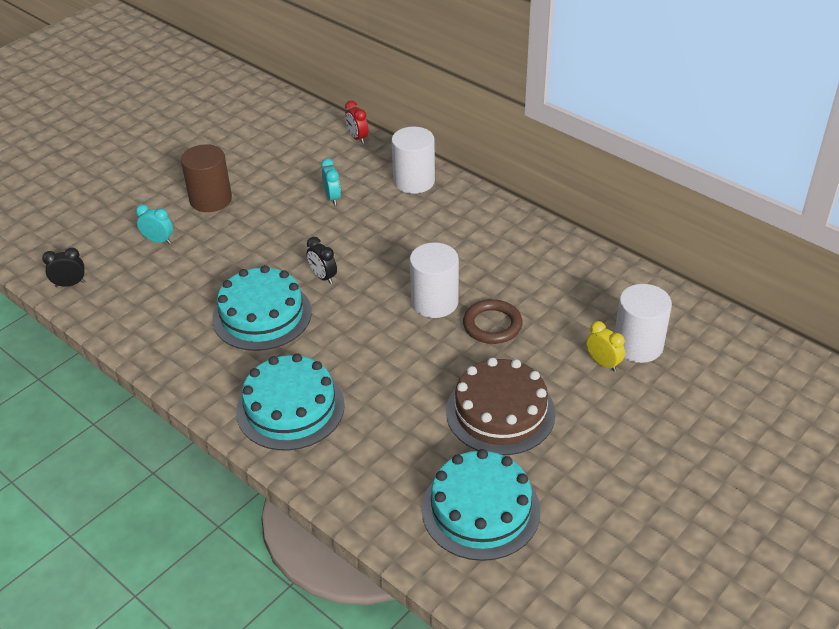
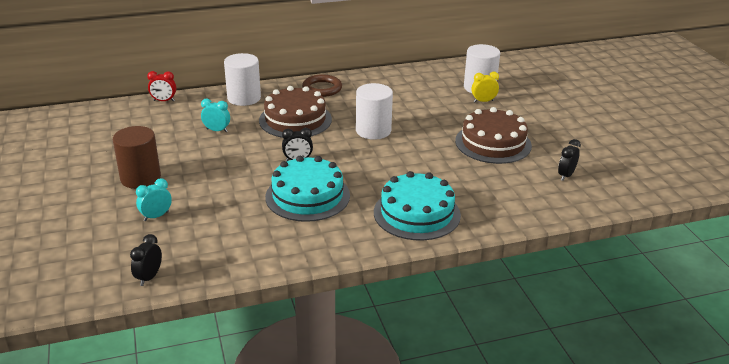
camera: 60 degrees left, 10 degrees down
(403, 236) = (295, 120): none -> brown cake
(480, 510) = (566, 175): turquoise cake -> black clock
(492, 325) = (416, 120): brown ring -> brown ring (322, 88)

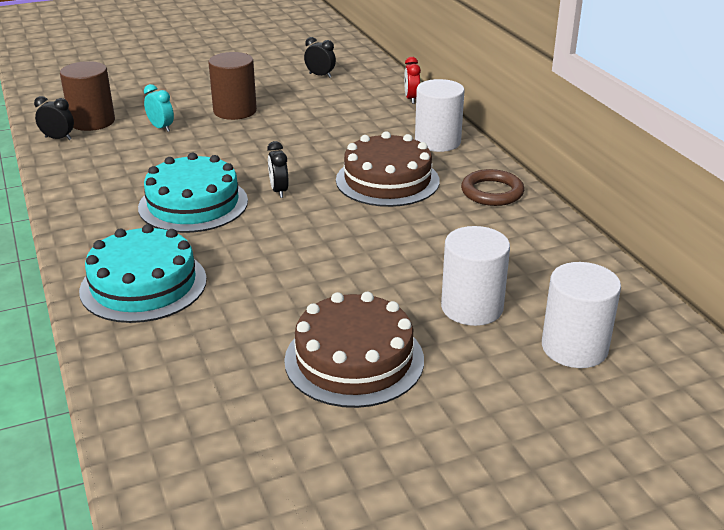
camera: 85 degrees right, 0 degrees up
(118, 258) = (92, 121): none -> brown cylinder
(217, 130) = (346, 135): turquoise clock -> none
(373, 131) = (371, 241): white cylinder -> white cylinder (472, 307)
(483, 101) = (516, 351): yellow clock -> none
(566, 175) = (246, 447): black clock -> black clock (320, 75)

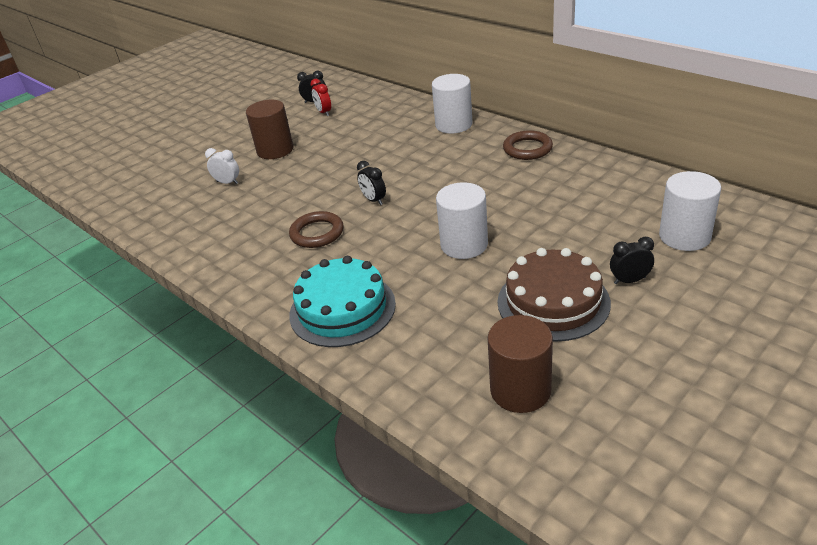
camera: 20 degrees left, 5 degrees up
(58, 138) = (146, 220): black clock -> black clock (629, 280)
(92, 121) = (162, 196): brown cylinder -> brown cylinder (520, 390)
(161, 128) = (227, 182): turquoise clock -> white clock
(193, 204) = (317, 233): turquoise cake -> brown ring
(387, 180) = (446, 165): brown cake -> none
(411, 99) = (402, 99): red clock -> red clock (324, 112)
(472, 307) = (594, 234): white cylinder -> white cylinder (464, 245)

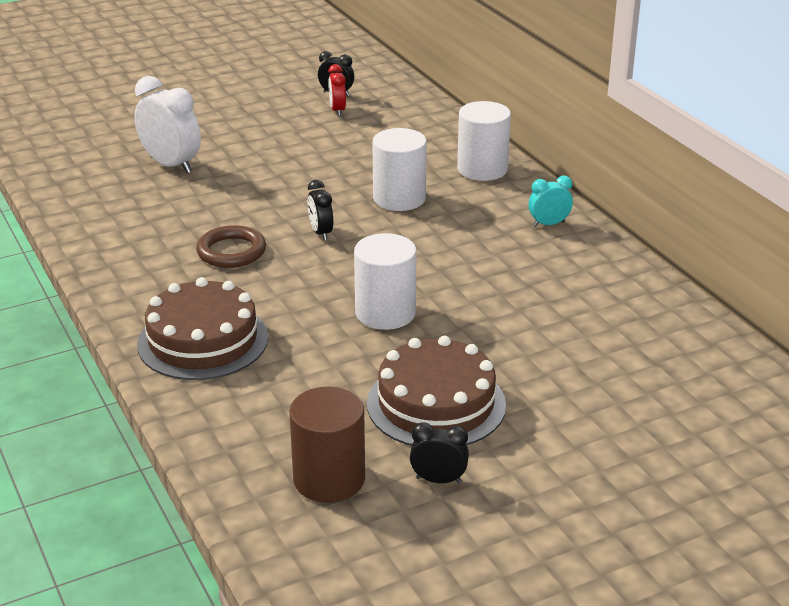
camera: 15 degrees right, 5 degrees down
(227, 182) = (171, 165): white clock -> white clock, size x1.84
(275, 150) = (249, 141): brown cylinder -> none
(342, 309) = (203, 341): turquoise cake -> brown cake
(527, 149) = (549, 224): brown ring -> turquoise clock
(629, 280) = (542, 408): black clock -> black clock (438, 480)
(684, 236) = (650, 381): white cylinder -> white cylinder (399, 198)

